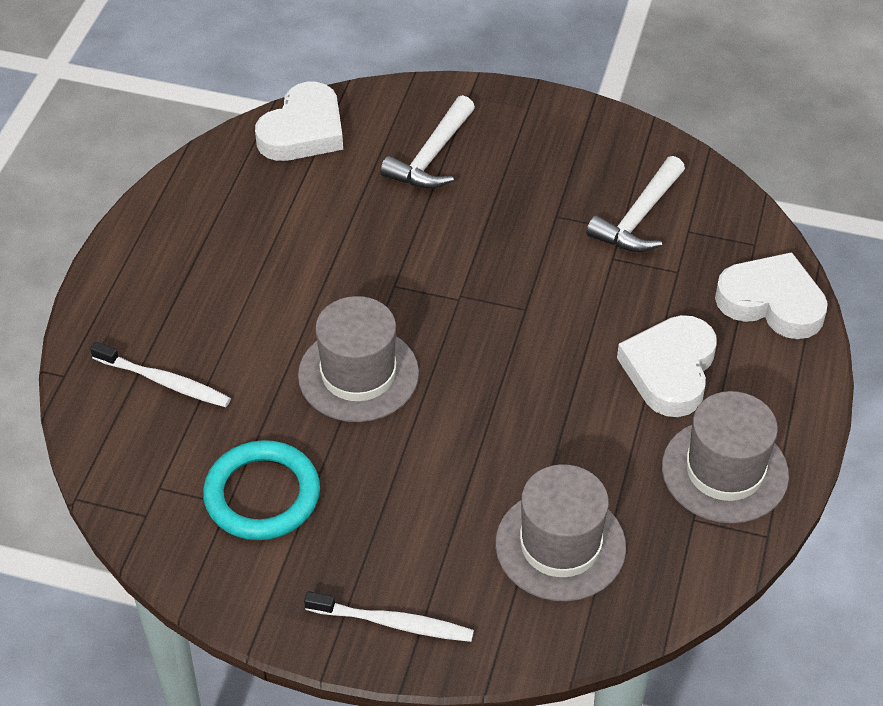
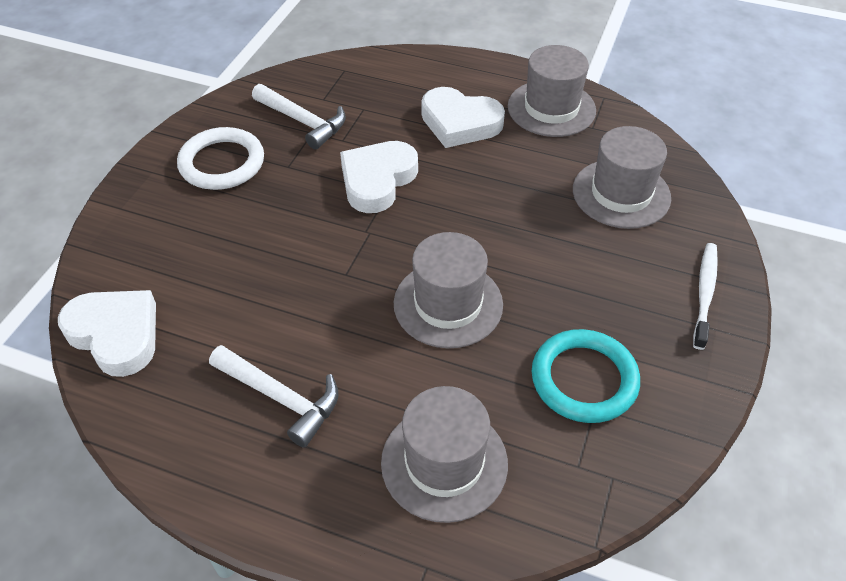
camera: 85 degrees left, 0 degrees up
(164, 382) = (444, 463): white toothbrush -> grey hat
(431, 156) = (190, 238): white hammer -> white hammer (281, 398)
(551, 160) = (222, 163): none -> white ring
(771, 302) = (402, 69): white heart -> white heart (377, 180)

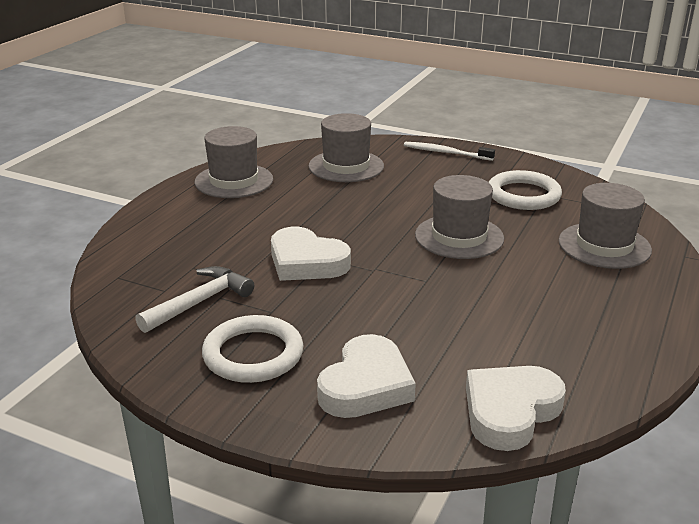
camera: 85 degrees left, 20 degrees down
(281, 398) = (566, 311): white hammer -> none
(460, 123) = (237, 220): white heart -> white heart (366, 385)
(584, 379) = (523, 195): turquoise ring -> white ring

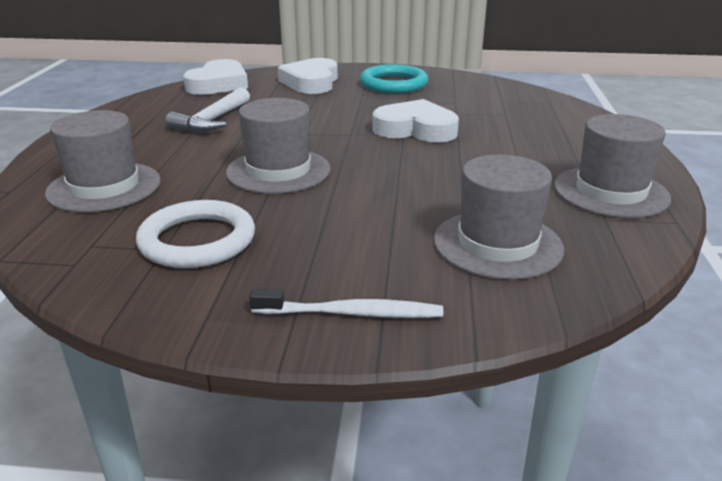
camera: 160 degrees right, 0 degrees up
(199, 302) = (465, 98): white hammer -> white hammer (212, 120)
(253, 354) = (393, 84): white ring -> turquoise ring

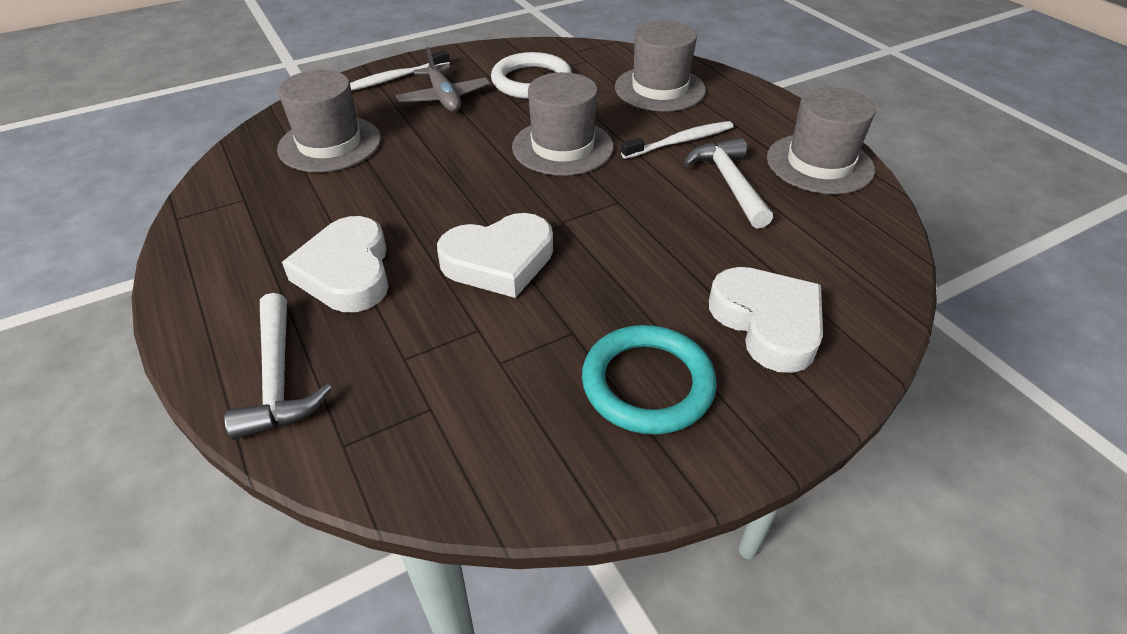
camera: 145 degrees right, 15 degrees up
(187, 147) = (680, 141): none -> white toothbrush
(218, 84) = (864, 255): white heart -> white heart (347, 272)
(321, 256) = (444, 98): none -> grey plane
(581, 123) = (278, 379): none -> white hammer
(610, 192) = (237, 235): grey hat -> grey hat (819, 164)

